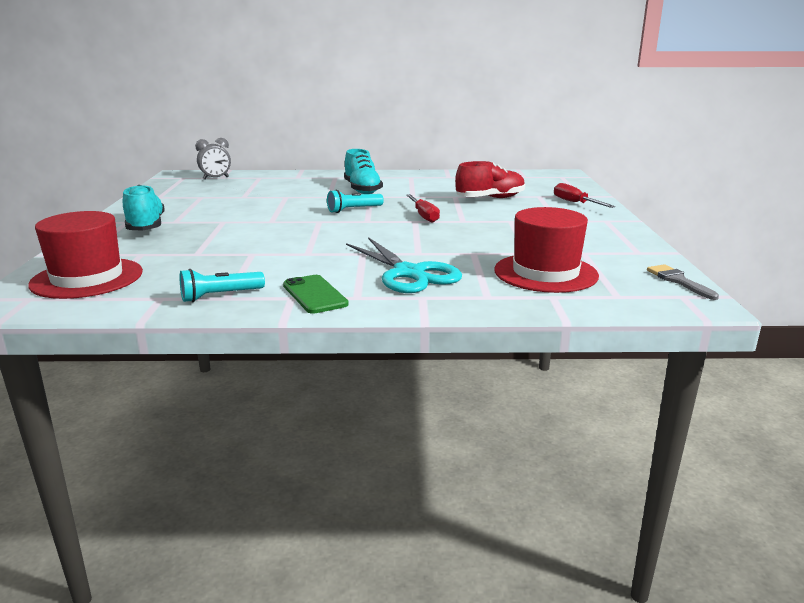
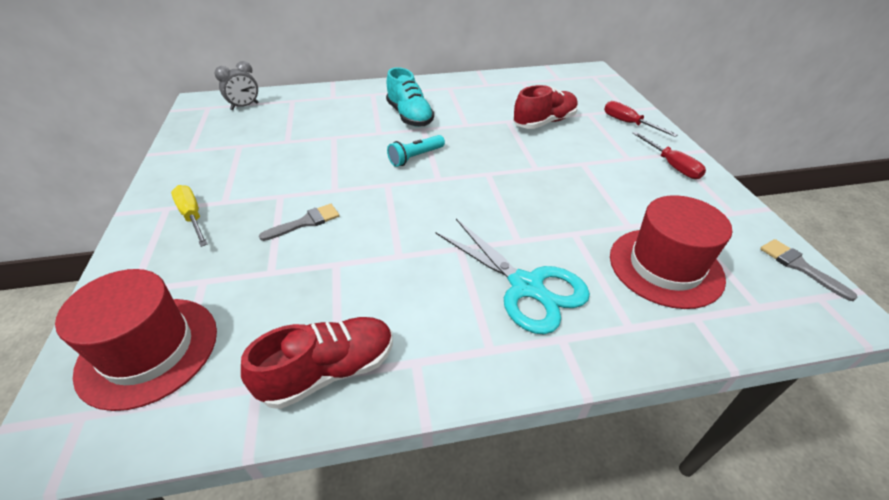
camera: 10 degrees left, 20 degrees up
(146, 226) = (192, 216): turquoise shoe -> yellow screwdriver
(220, 296) = (329, 371): turquoise flashlight -> red shoe
(238, 234) = (306, 222): none -> grey brush
(314, 295) = (440, 351): green phone -> none
(423, 216) = (492, 162): red screwdriver -> red screwdriver (671, 165)

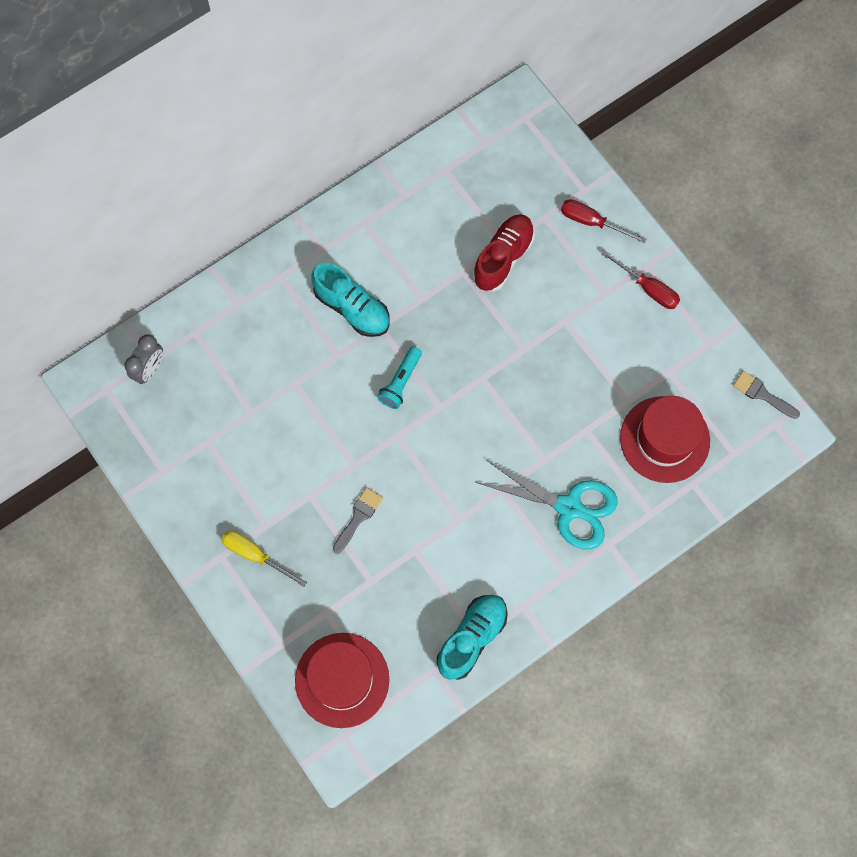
camera: 25 degrees left, 30 degrees up
(329, 371) = (472, 638): red shoe -> turquoise shoe

